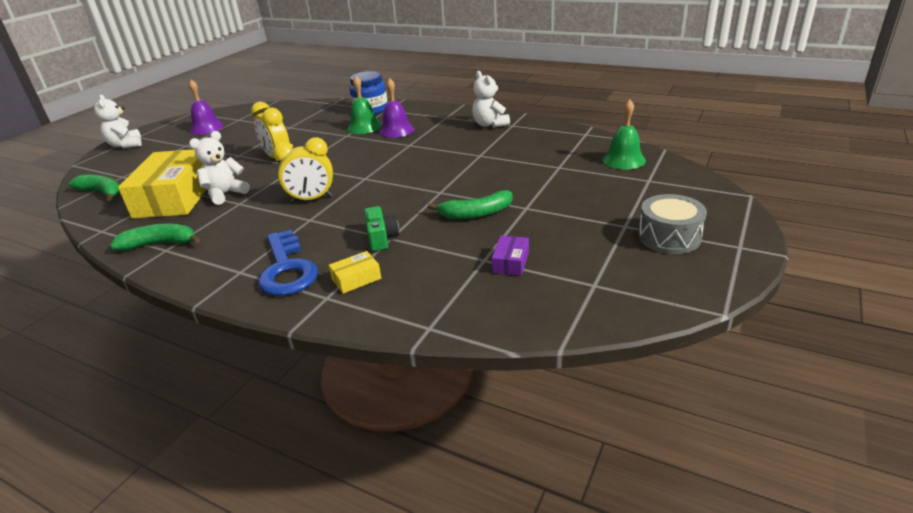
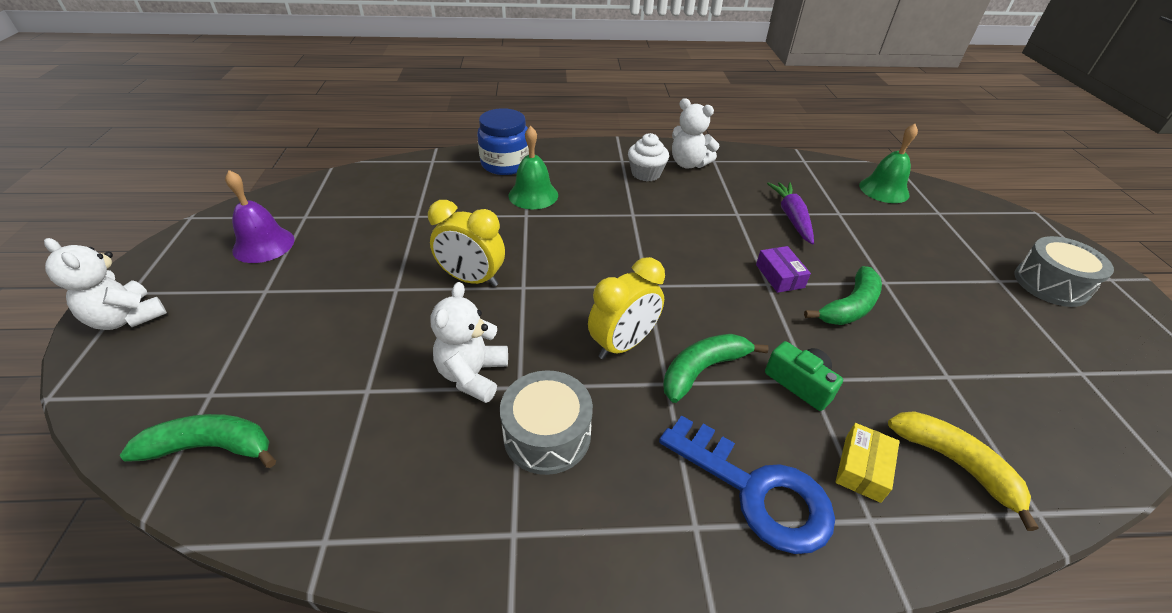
camera: 35 degrees left, 10 degrees up
(160, 244) = (488, 525): green banana -> green banana (703, 370)
(175, 197) = (387, 409): yellow box -> none
(225, 223) = (547, 435): none -> grey drum
(396, 130) = (586, 193): purple bell -> none
(415, 294) = (955, 463): none -> yellow banana
(451, 126) = (646, 173): none -> white cupcake
(511, 262) = (977, 370): purple box -> purple box (779, 276)
(516, 163) = (791, 217): none -> purple carrot

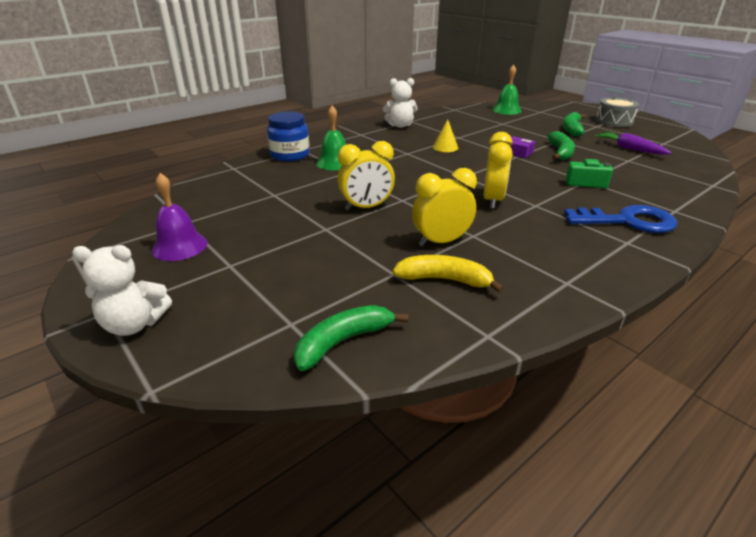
camera: 35 degrees left, 10 degrees down
(472, 375) = (441, 242): white teddy bear -> yellow clock
(547, 435) = (518, 245): grey drum -> none
(646, 173) = (384, 135): white cupcake -> none
(693, 224) = (445, 147): none -> yellow cone
(703, 370) = (542, 194): green banana -> green banana (571, 129)
(791, 217) = (485, 131): purple carrot -> purple carrot (629, 149)
(862, 468) = (648, 198): yellow box -> none
(955, 463) = (671, 183): yellow banana -> yellow banana (444, 280)

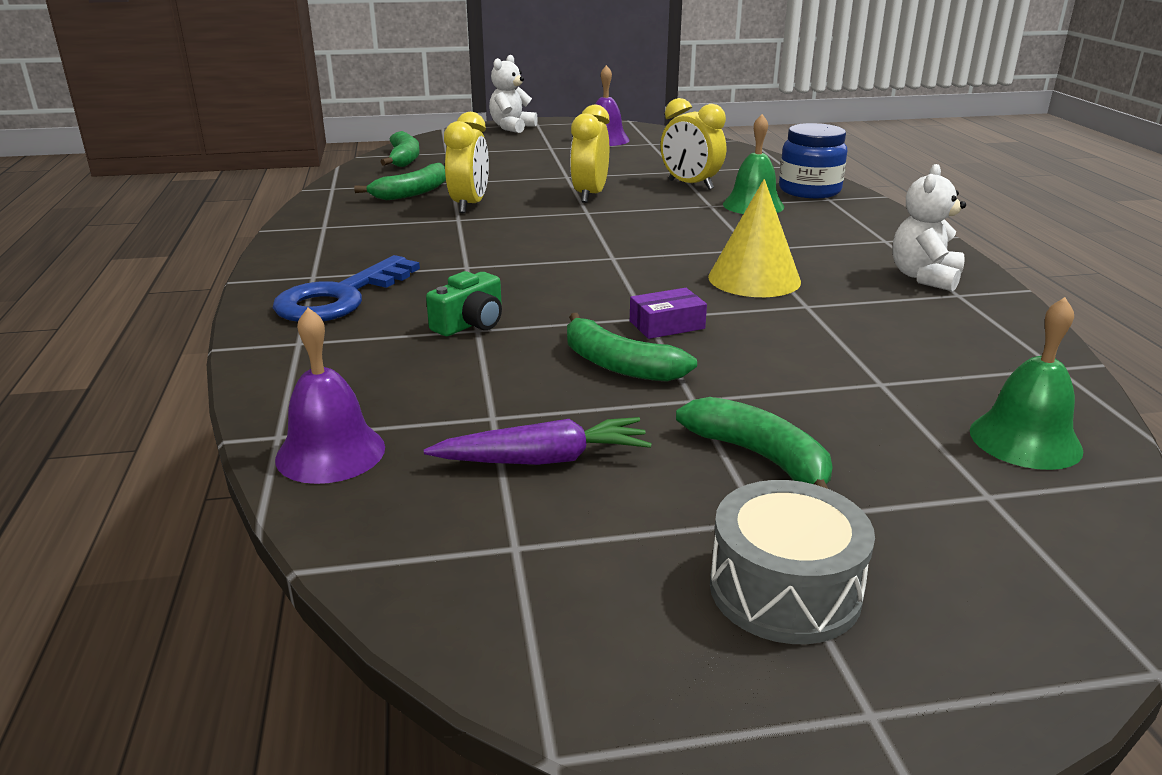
camera: 120 degrees right, 5 degrees down
(444, 280) = (412, 193): yellow banana -> green banana
(445, 147) = (754, 279): yellow cone -> yellow cone, size x1.70
(492, 200) = (515, 249): yellow clock -> yellow clock (690, 185)
(696, 174) = (330, 453): none -> purple bell

